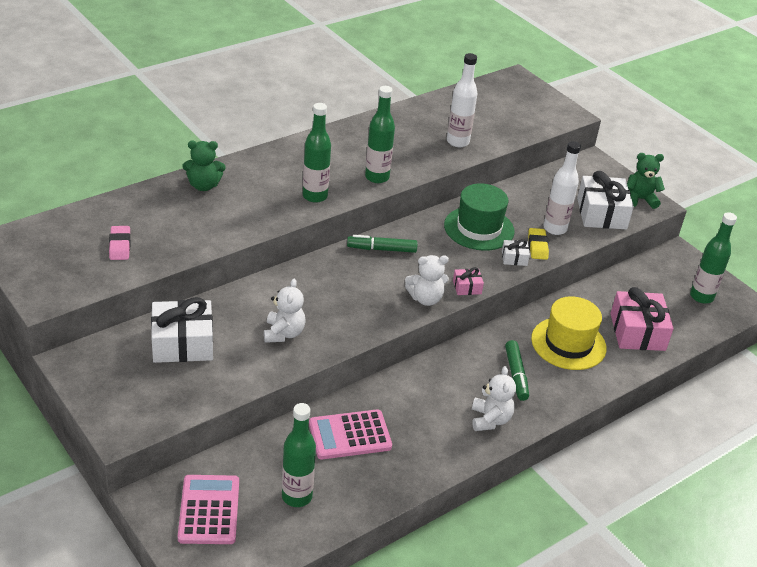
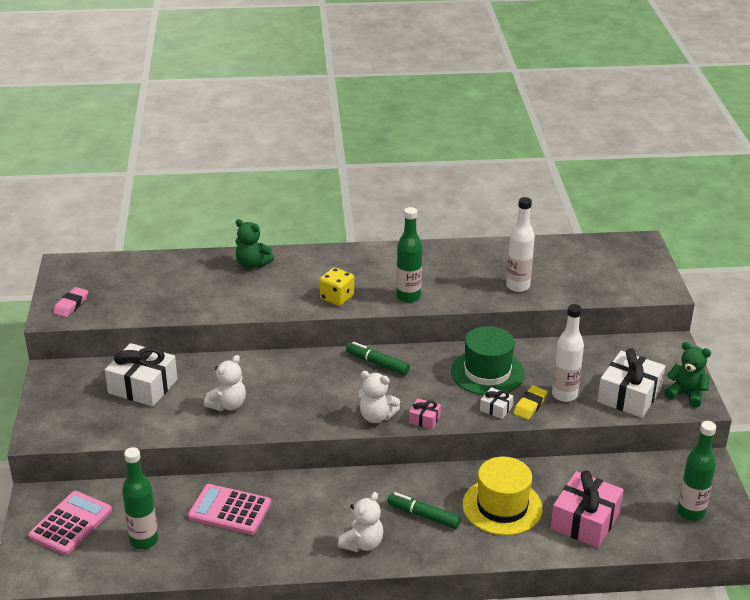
camera: 35 degrees right, 5 degrees down
(120, 246) = (143, 293): pink eraser -> pink eraser (71, 305)
(315, 196) = (337, 298): green bottle -> yellow dice
(516, 375) = (423, 515): green marker -> green marker turned 90 degrees clockwise

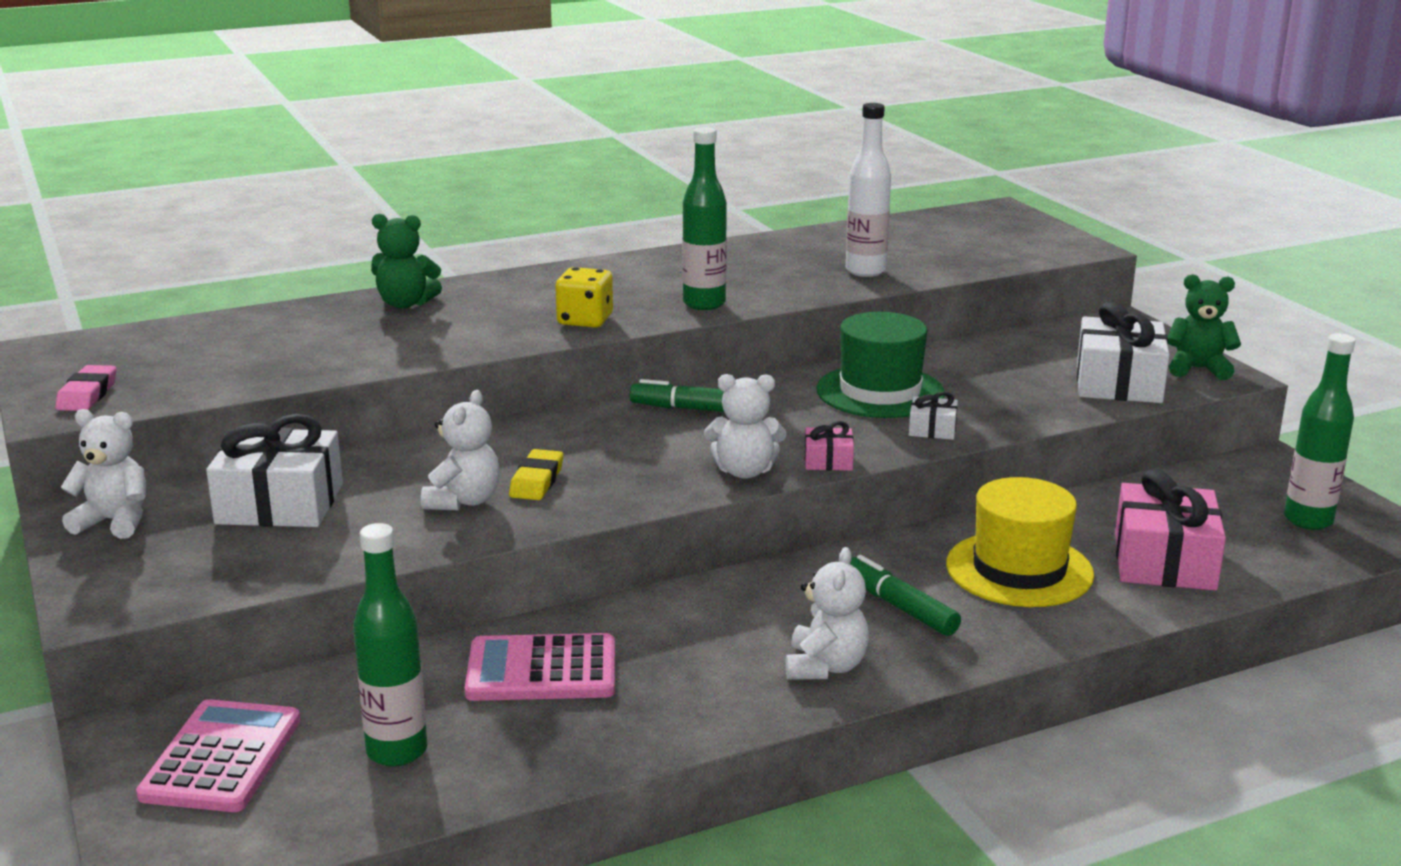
camera: 20 degrees left, 10 degrees down
(65, 381) = (114, 522): none -> white teddy bear
(423, 515) = (900, 607): green marker -> green marker turned 45 degrees clockwise
(530, 405) = (982, 417): yellow eraser -> yellow eraser (537, 481)
(564, 395) = (1022, 397): white bottle -> none

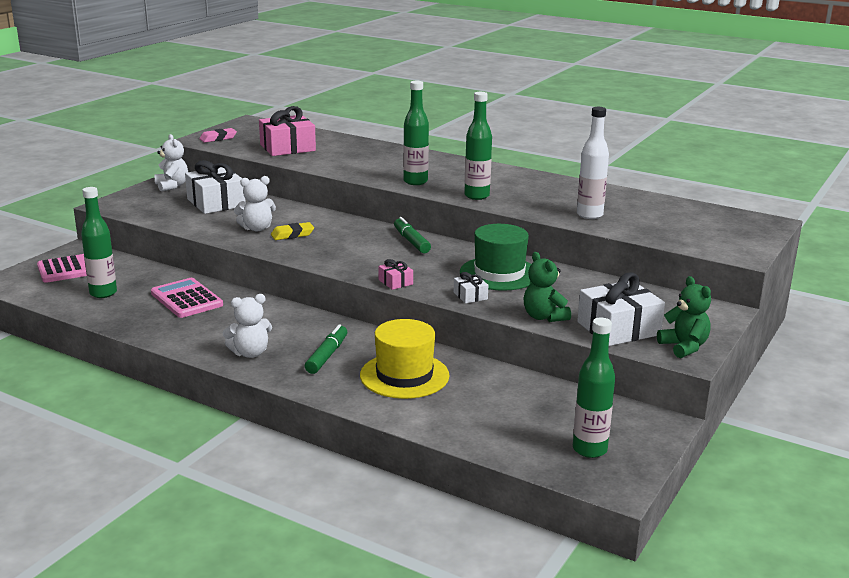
camera: 55 degrees right, 0 degrees up
(405, 304) = (381, 151): green teddy bear -> green teddy bear (544, 317)
(585, 320) = (415, 182): yellow dice -> green bottle
(744, 471) = (358, 268): white teddy bear -> none
(1164, 561) = (468, 413): pink gift -> pink gift (287, 148)

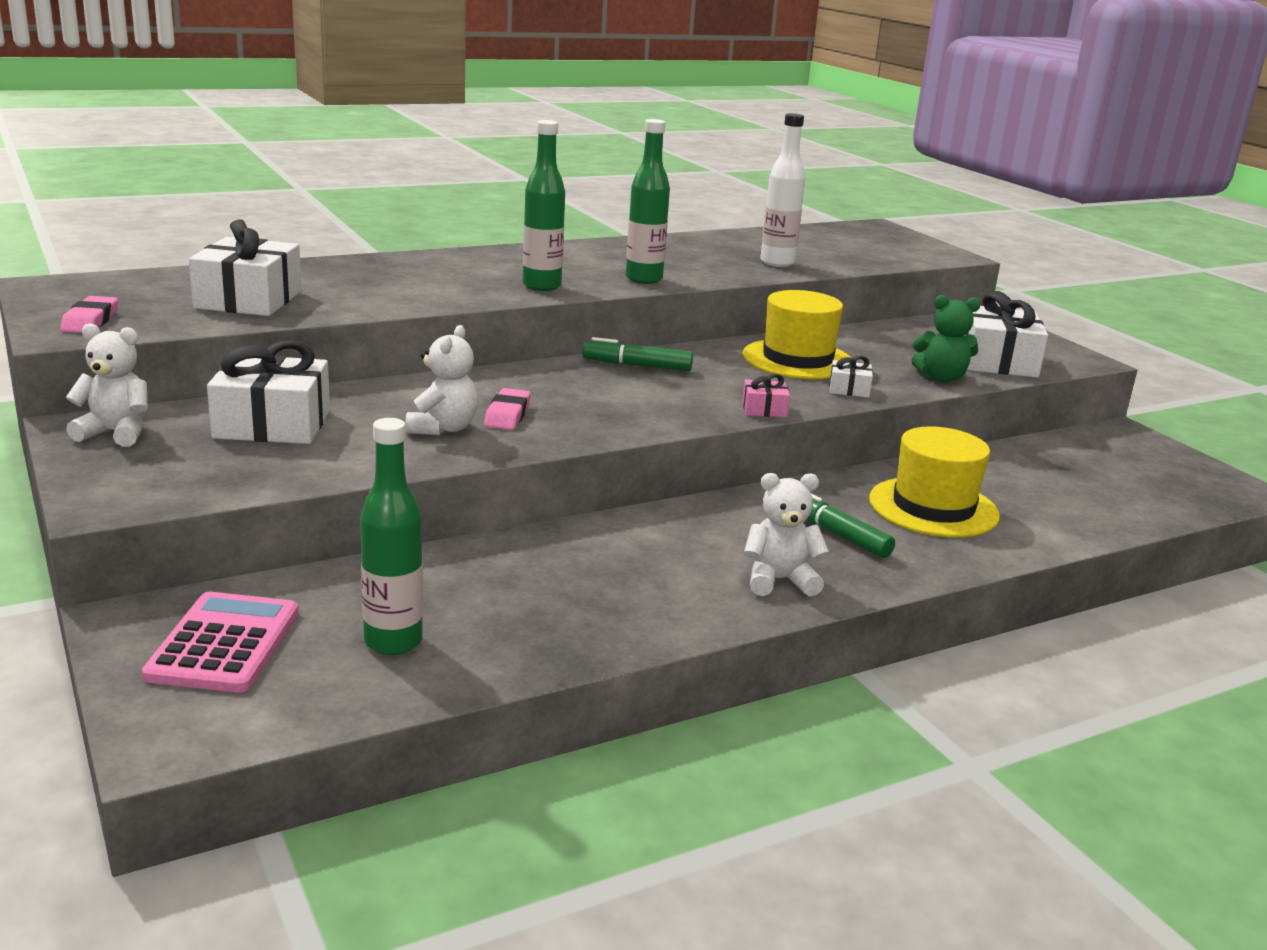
camera: 60 degrees left, 0 degrees up
(186, 299) = (521, 576): pink calculator -> none
(250, 353) = (779, 580): white teddy bear -> white teddy bear turned 105 degrees counterclockwise
(287, 148) = (248, 300): pink gift -> white gift
(292, 235) = (507, 415): yellow eraser -> pink eraser
(499, 273) = (797, 359): green hat -> yellow hat
(589, 449) = (1167, 477): green bottle -> none
(684, 347) = (1060, 354): green teddy bear -> none

